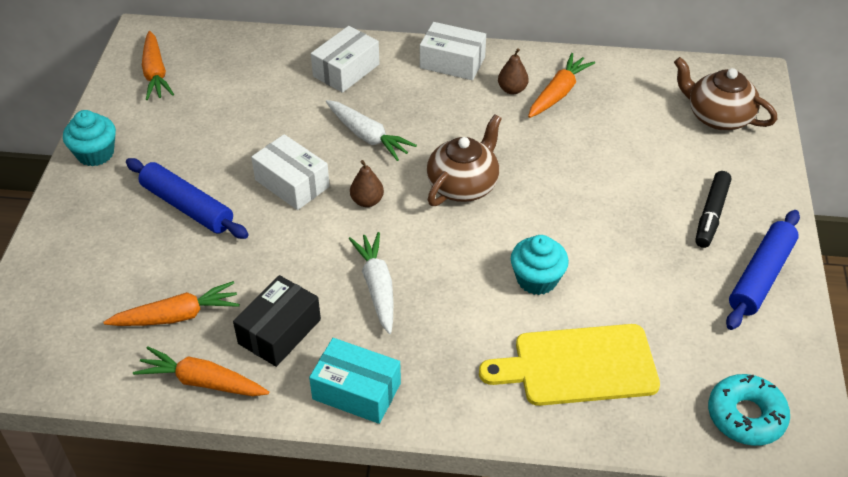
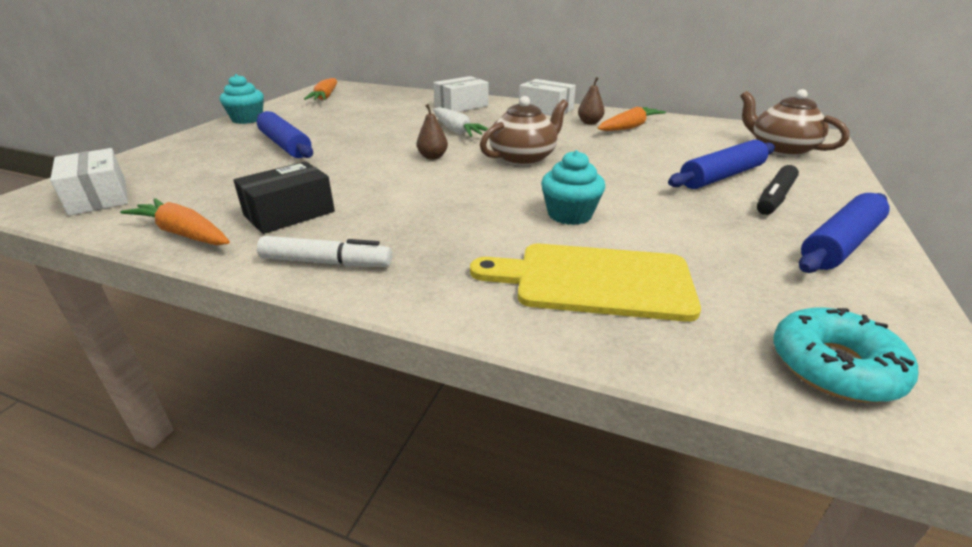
camera: 15 degrees right, 15 degrees down
(177, 316) = (211, 193): orange carrot -> none
(292, 183) = (378, 143): white box -> white box (99, 197)
(356, 391) = (326, 262): turquoise box -> white marker
(377, 287) = (405, 200): white carrot -> none
(663, 184) = (721, 176): none -> blue rolling pin

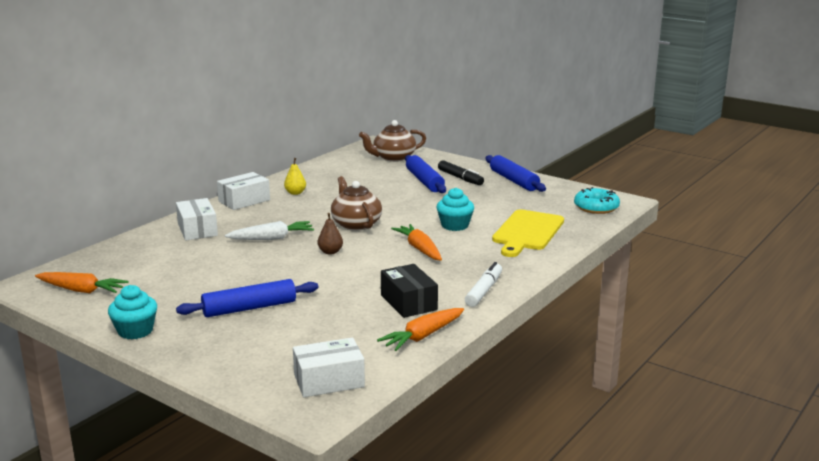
camera: 75 degrees left, 10 degrees down
(589, 123) = (295, 193): brown pear -> yellow pear
(629, 127) = (317, 183): orange carrot -> orange carrot (419, 249)

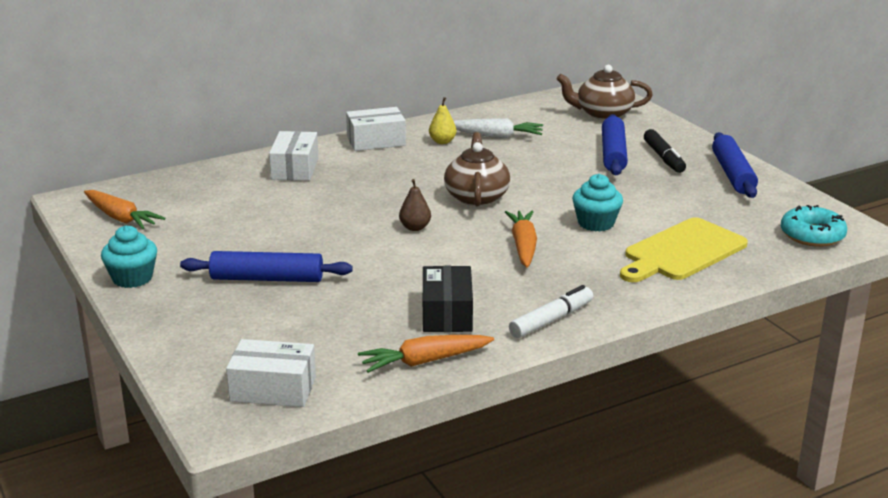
camera: 25 degrees right, 5 degrees up
(272, 238) = (365, 196): white carrot -> white carrot (496, 136)

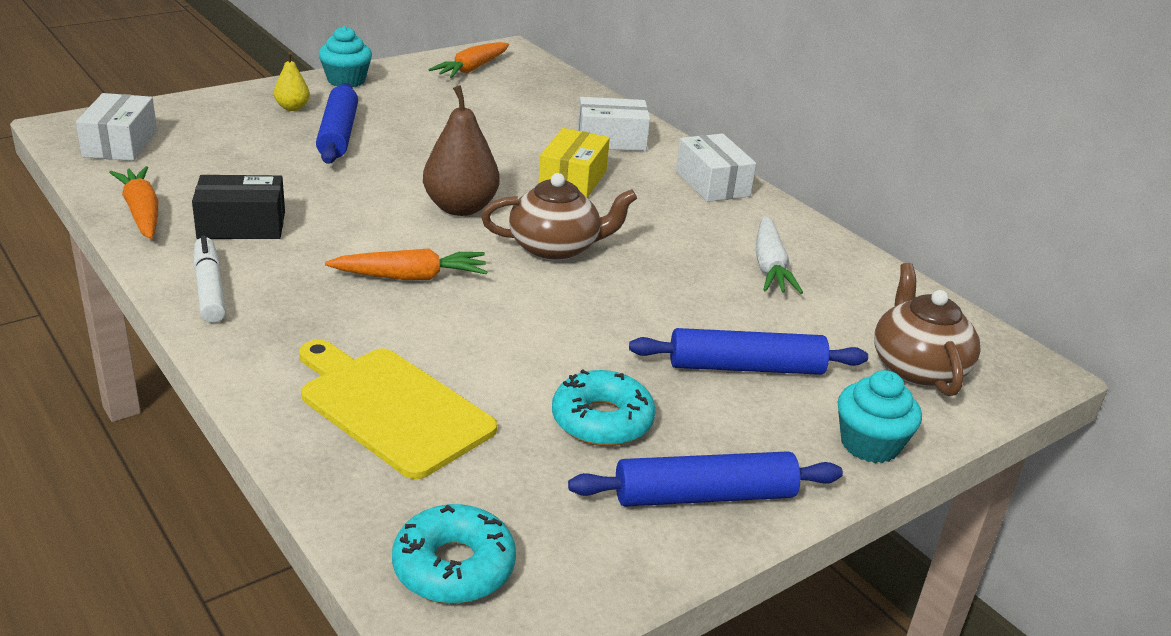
camera: 80 degrees right, 5 degrees up
(367, 186) = (573, 180): none -> yellow box
(415, 227) = (460, 208): brown pear -> brown pear, size x1.89
(442, 141) = (731, 227): yellow pear -> yellow pear (292, 108)
(551, 320) = (209, 289): white marker -> white marker turned 150 degrees counterclockwise
(596, 223) = (484, 336): turquoise cupcake -> turquoise cupcake (870, 444)
(663, 158) = (750, 419): black marker -> none
(676, 194) = (602, 420): none -> turquoise donut

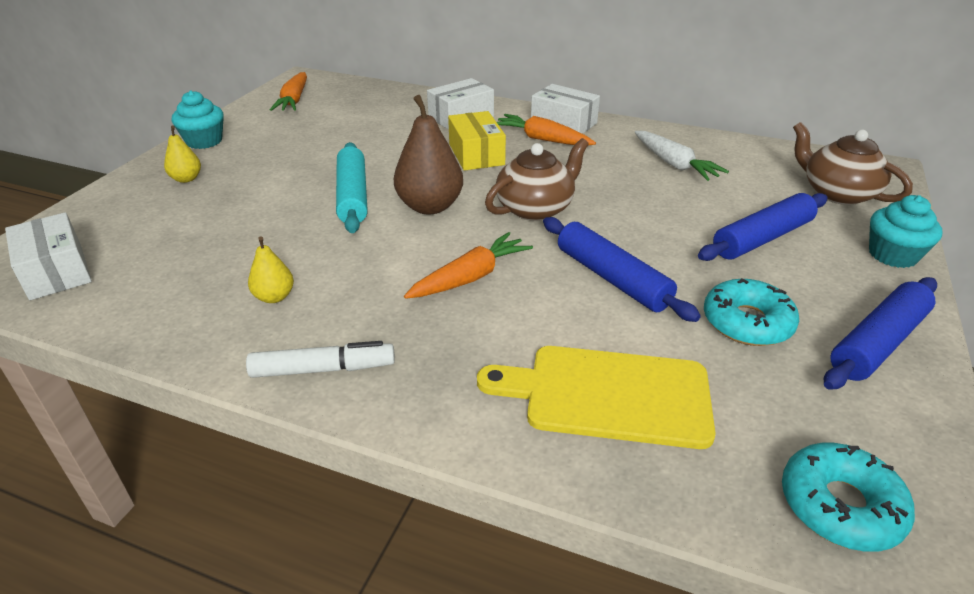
camera: 30 degrees left, 5 degrees up
(142, 212) = (162, 327): orange carrot -> orange carrot (542, 139)
(209, 289) = (322, 369): white marker -> white marker turned 135 degrees clockwise
(241, 225) = (274, 297): black box -> yellow pear
(338, 134) = (255, 186): blue rolling pin -> blue rolling pin (612, 278)
(407, 173) = (353, 196): none -> turquoise rolling pin

